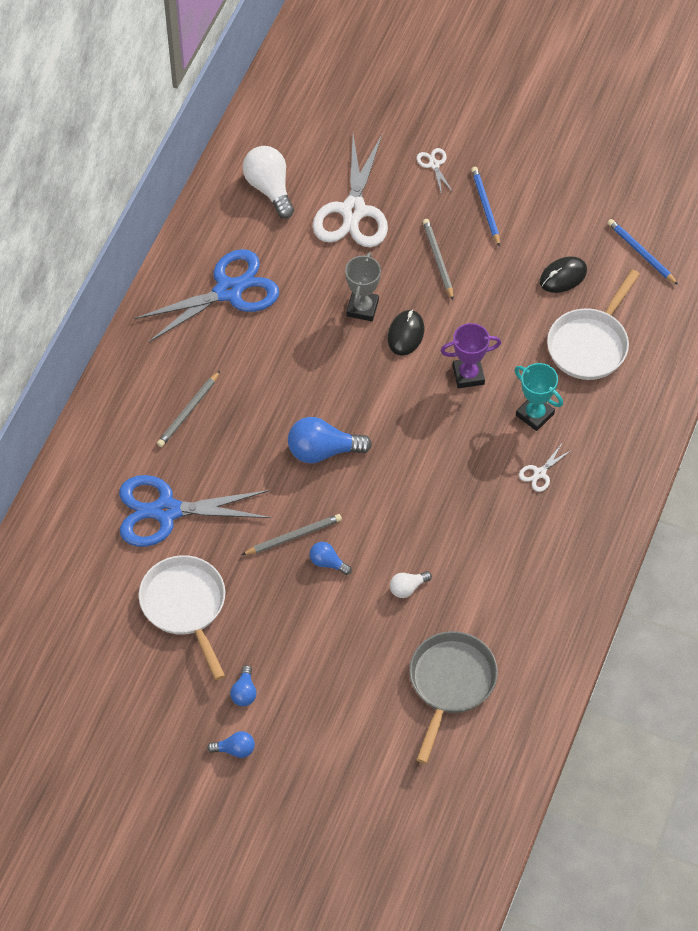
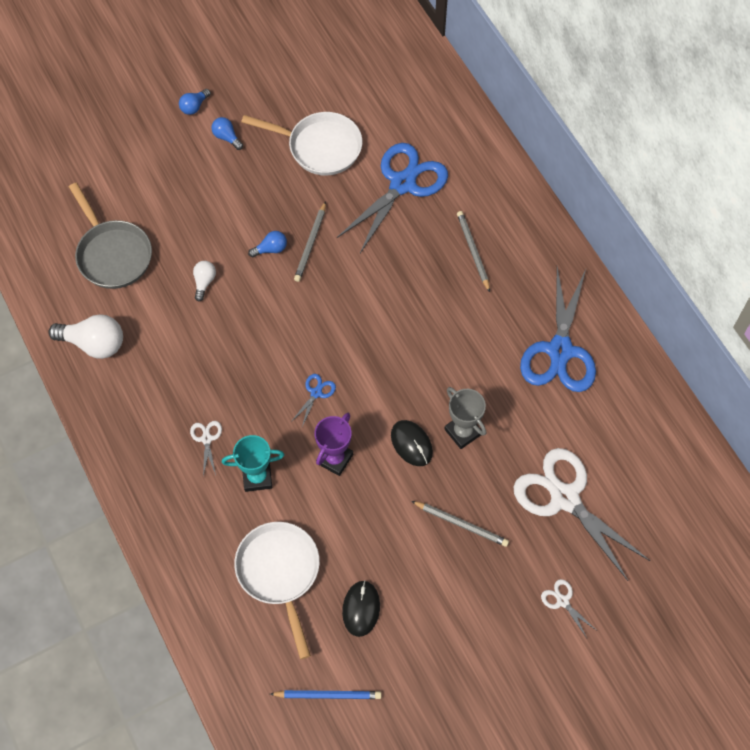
camera: 130 degrees right, 5 degrees up
(269, 188) = (640, 452): white light bulb -> white light bulb (94, 344)
(323, 451) = (361, 311): blue light bulb -> none
(426, 428) = (316, 393): none -> blue scissors
(434, 164) = (562, 601): white scissors -> white scissors turned 150 degrees counterclockwise
(485, 207) = (483, 606): blue pencil -> none

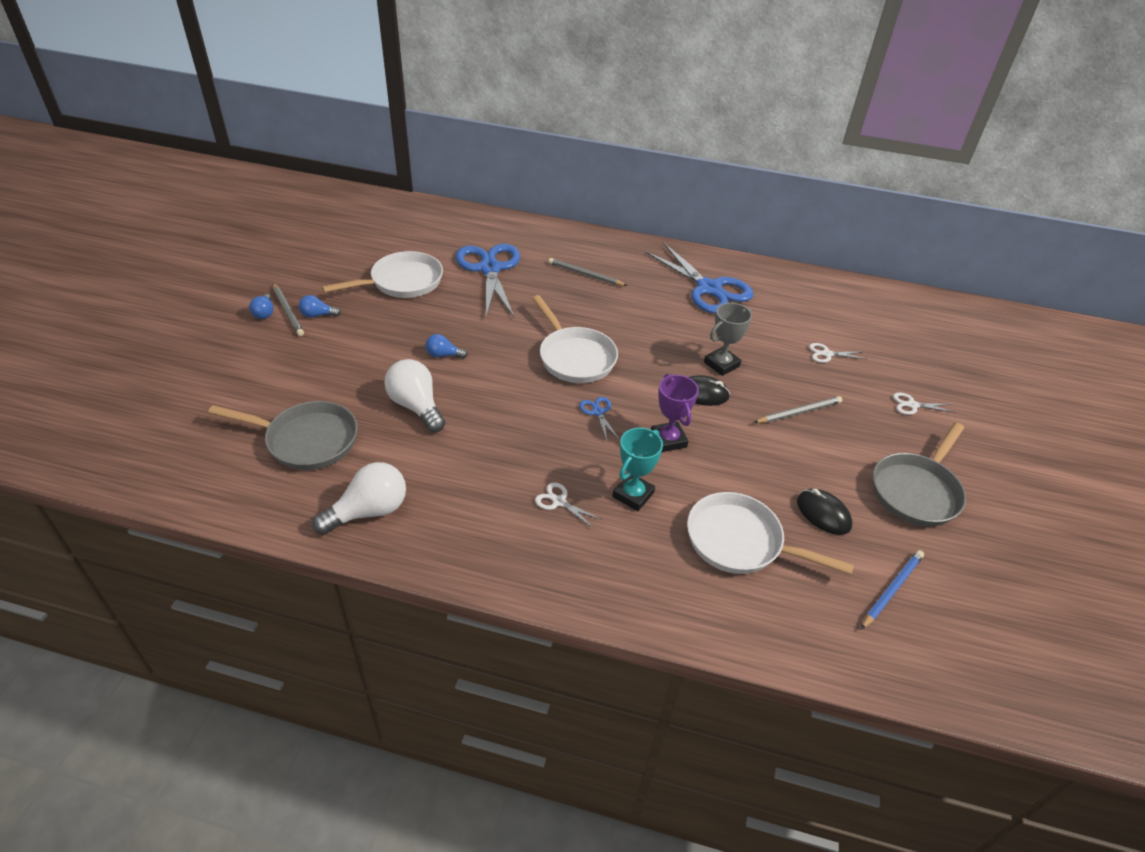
camera: 50 degrees left, 20 degrees down
(204, 282) = (416, 406): white light bulb -> white light bulb, size x1.88
(271, 249) = (443, 355): blue light bulb -> blue light bulb turned 105 degrees counterclockwise
(311, 244) = (470, 334): grey pencil -> grey pencil (288, 311)
(360, 329) = (574, 357): none -> white pan
(452, 659) = (916, 491): none -> grey pan
(463, 432) = (721, 364): grey trophy -> grey trophy turned 45 degrees counterclockwise
(564, 498) = (827, 354): white scissors -> white scissors, size x0.41

